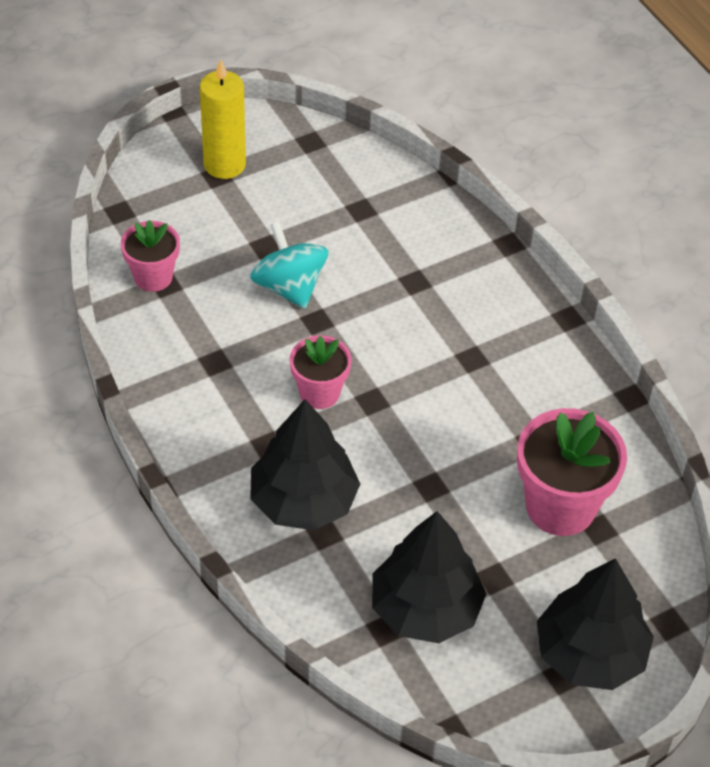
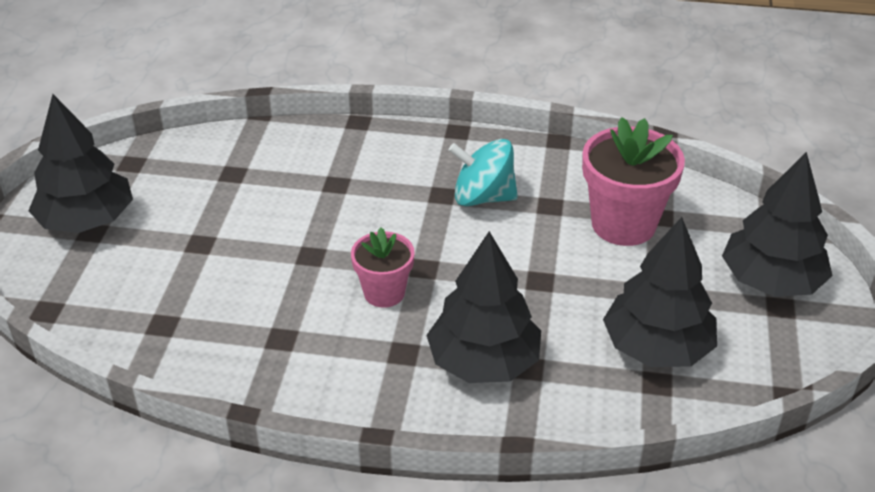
camera: 50 degrees left, 10 degrees down
(153, 277) = (144, 328): pink flower pot -> none
(224, 164) = (87, 221): yellow candle -> black tree
(289, 286) = (258, 252): turquoise spinning top -> turquoise spinning top (483, 197)

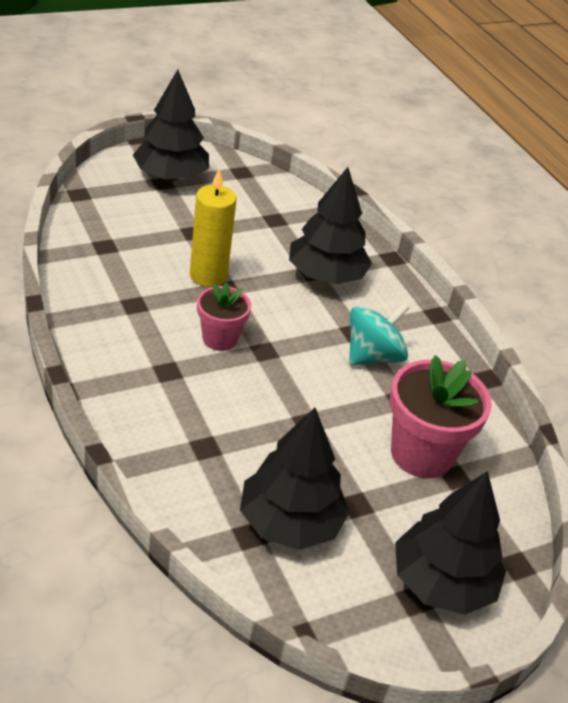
camera: 50 degrees right, 0 degrees up
(281, 261) = (208, 276): none -> yellow candle
(483, 197) = (373, 356): turquoise spinning top -> turquoise spinning top turned 75 degrees clockwise
(483, 362) = (191, 418): black tree -> black tree (326, 275)

